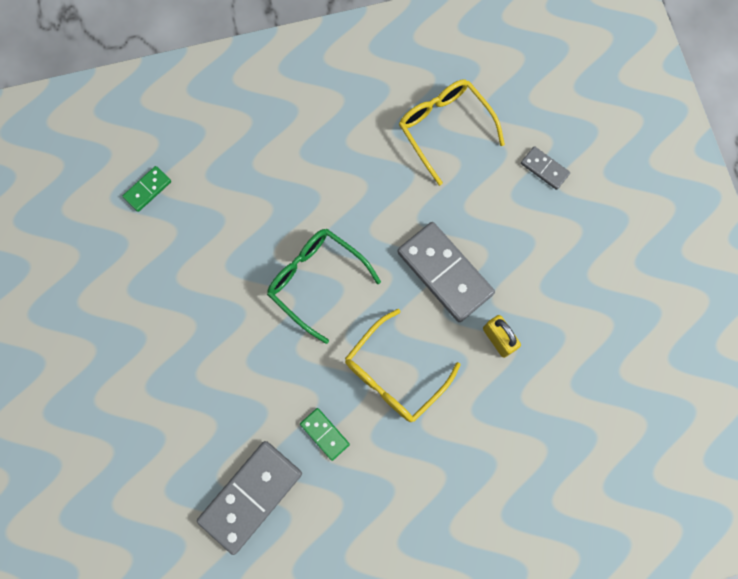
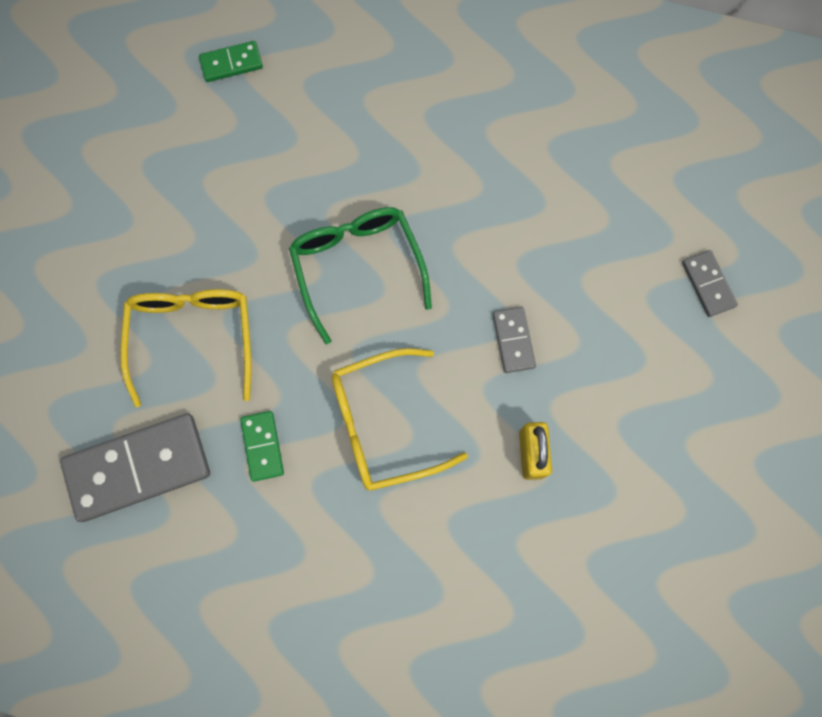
camera: 30 degrees right, 0 degrees up
(444, 128) = (613, 173): yellow glasses -> yellow glasses (193, 338)
(445, 273) = (513, 340): grey domino -> grey domino, size x0.49

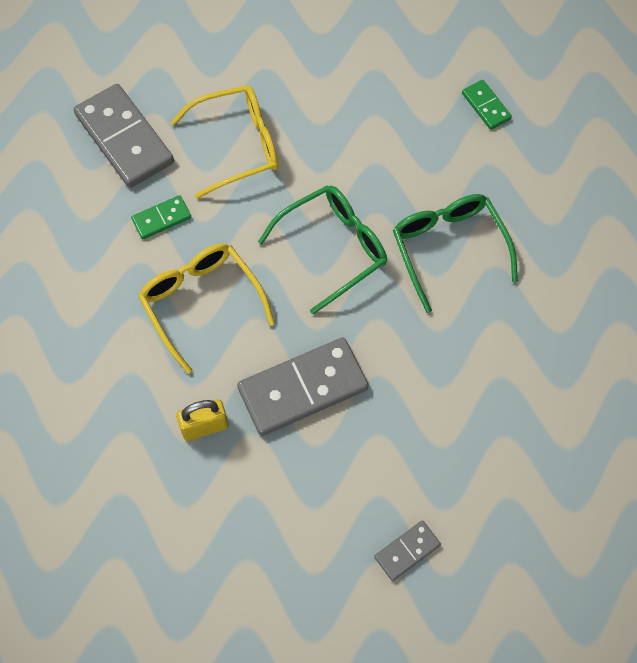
camera: 75 degrees right, 10 degrees down
(392, 151) = (448, 248): none -> green glasses
(513, 340) = (303, 389): grey domino -> grey domino, size x2.04

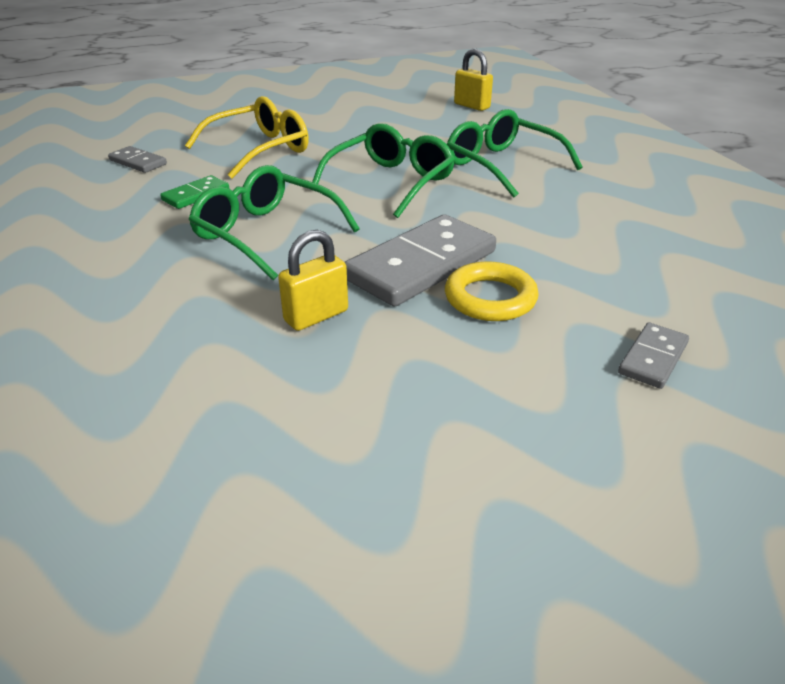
camera: 20 degrees left, 30 degrees down
(124, 138) = (138, 162): grey domino -> grey domino, size x0.49
(201, 303) = (266, 234): yellow glasses -> green glasses
(333, 447) = (490, 298): none -> yellow ring
(486, 106) = (472, 106): green domino -> yellow padlock

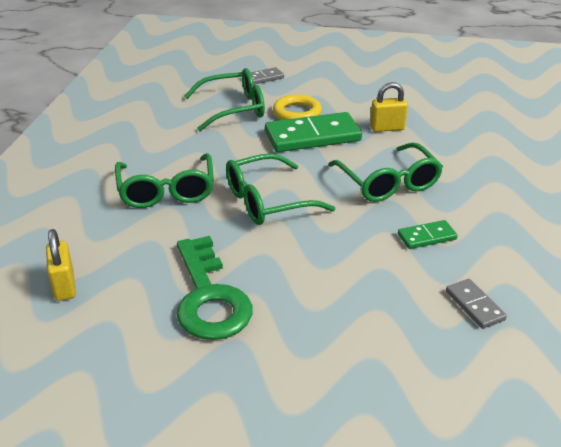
camera: 150 degrees left, 0 degrees up
(259, 150) = (346, 284): yellow glasses -> none
(362, 122) = (209, 297): none -> green key
(421, 265) = (312, 136): grey domino -> green domino
(592, 274) = (233, 109): none -> green glasses

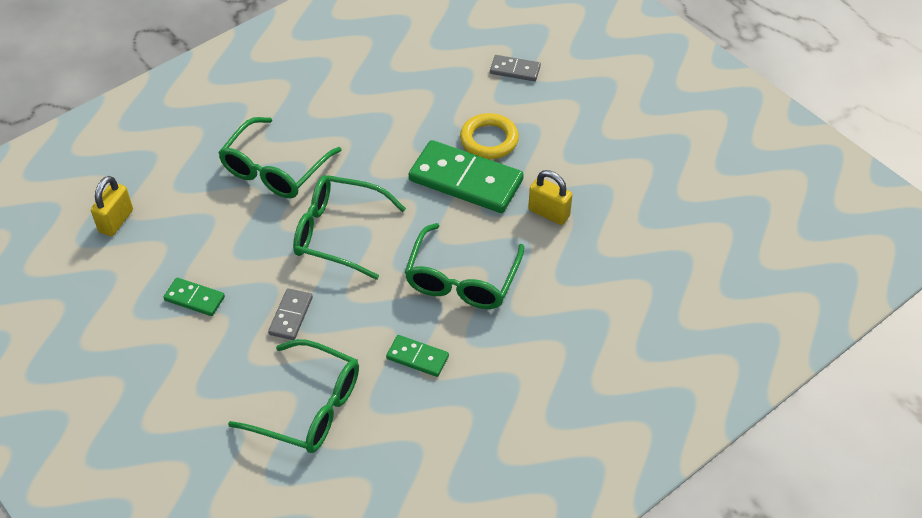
camera: 40 degrees right, 15 degrees up
(209, 297) = (194, 298): green key -> green domino
(233, 109) = (437, 99): green glasses -> green glasses (309, 407)
(474, 305) = (366, 444): grey domino -> grey domino (290, 316)

